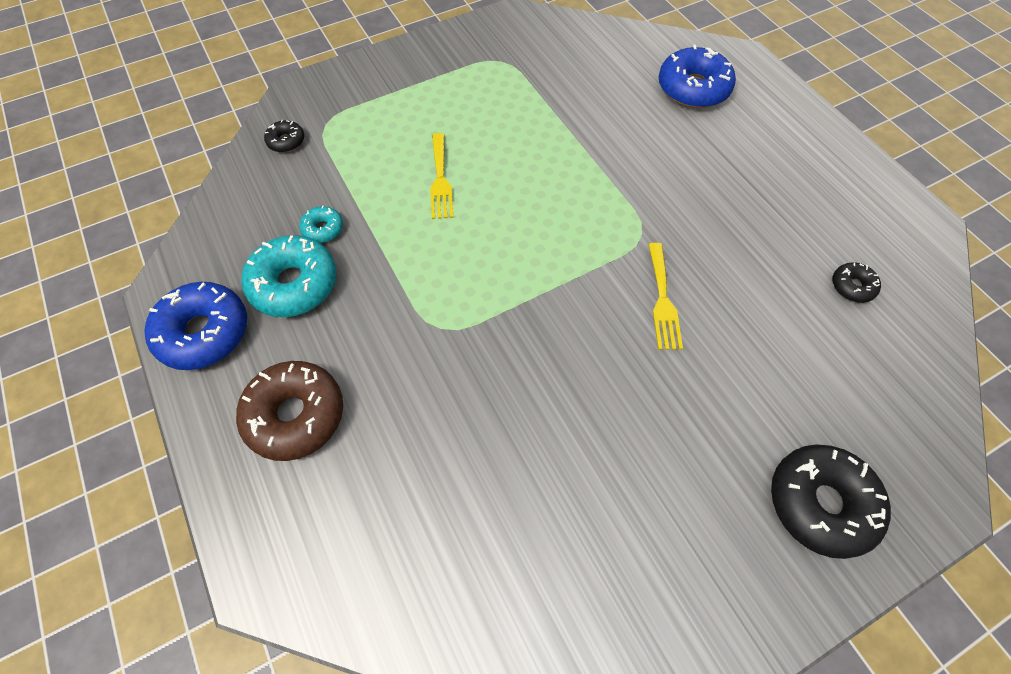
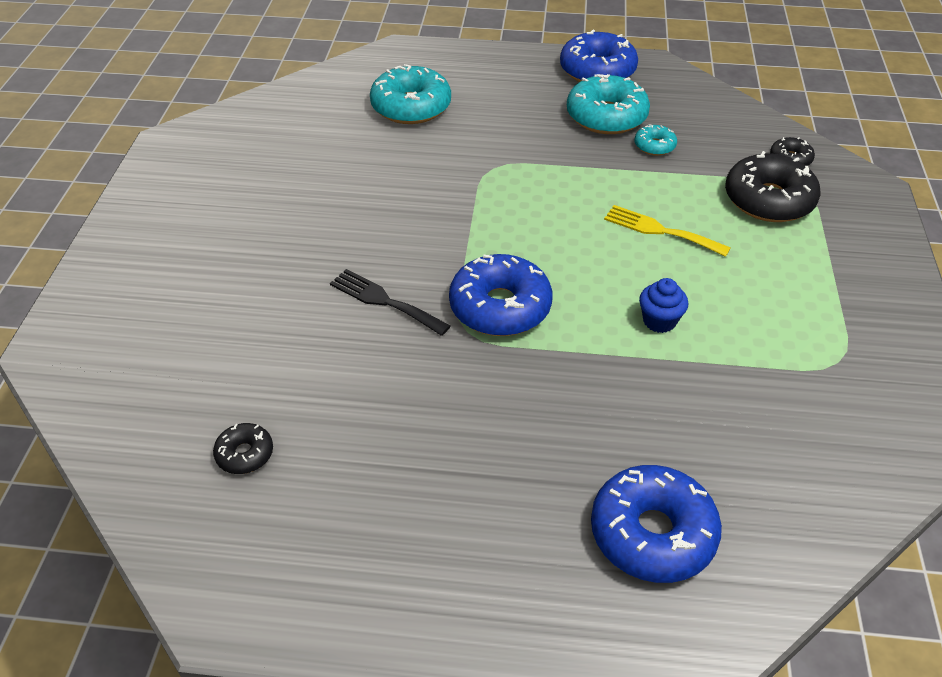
camera: 125 degrees right, 15 degrees down
(295, 415) = (489, 87): brown donut -> none
(384, 469) = (411, 107): none -> turquoise donut
(537, 144) = (659, 321): none -> blue cupcake
(602, 229) = (500, 307): none -> blue donut
(662, 300) = (384, 301): yellow fork -> black fork
(820, 503) = (141, 281): black donut -> black donut (768, 200)

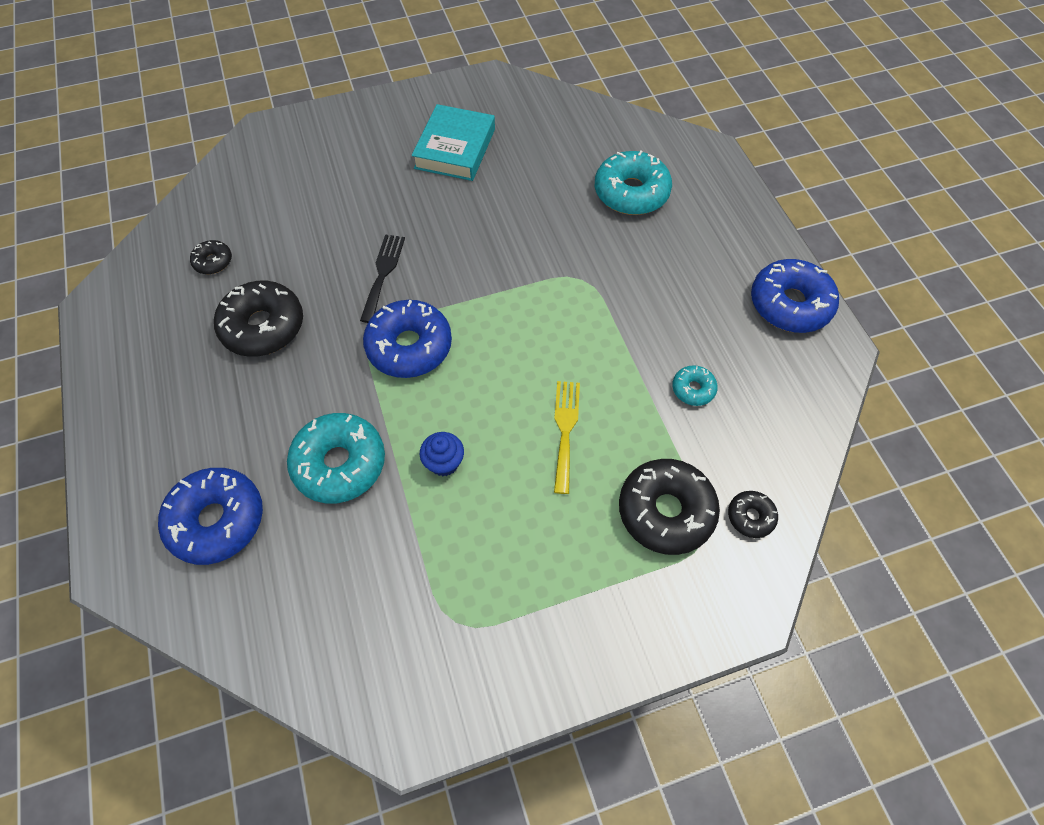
camera: 65 degrees right, 15 degrees up
(247, 197) = (455, 148): none -> turquoise book
(390, 426) = (263, 326): none -> black donut
(606, 116) = (715, 336): turquoise donut -> turquoise donut (339, 463)

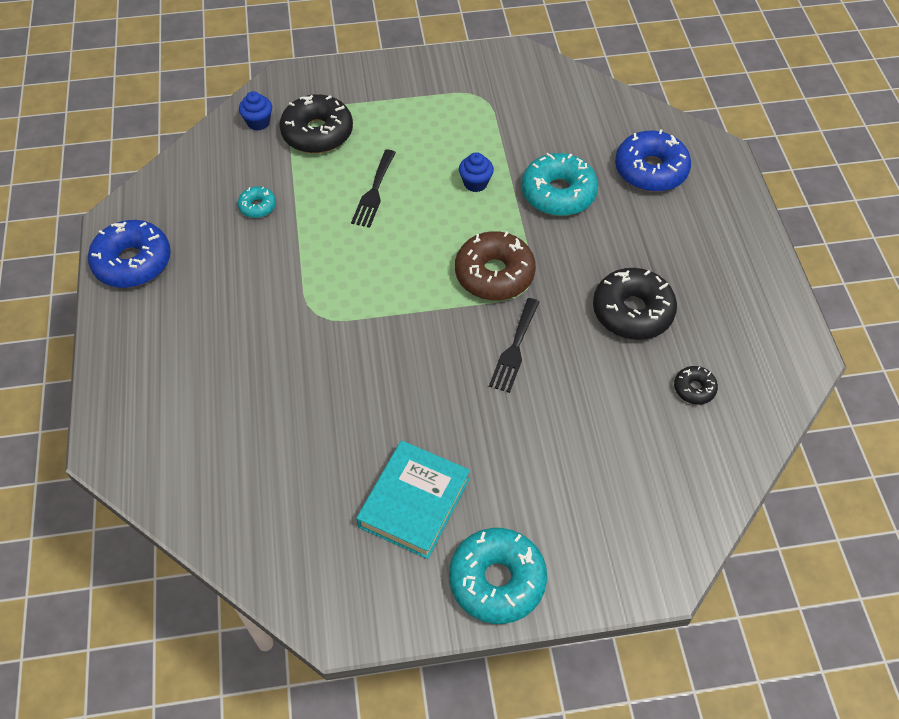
camera: 170 degrees left, 5 degrees down
(409, 346) = (494, 274): blue donut -> brown donut
(565, 430) = (374, 192): yellow fork -> black fork
(631, 193) = (226, 405): turquoise donut -> turquoise donut (497, 580)
(750, 516) = (258, 122): black donut -> blue cupcake

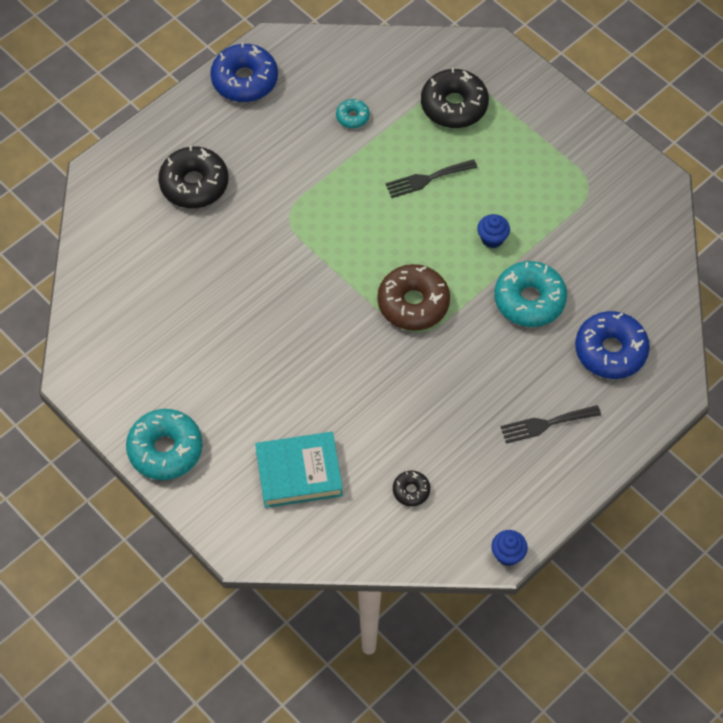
camera: 55 degrees right, 5 degrees up
(258, 122) = (432, 62): blue cupcake -> blue cupcake (507, 554)
(414, 503) = (186, 368): turquoise book -> turquoise book (299, 473)
(514, 349) = (355, 355): black fork -> black fork (546, 424)
(632, 312) = (451, 413): black donut -> black donut (194, 184)

